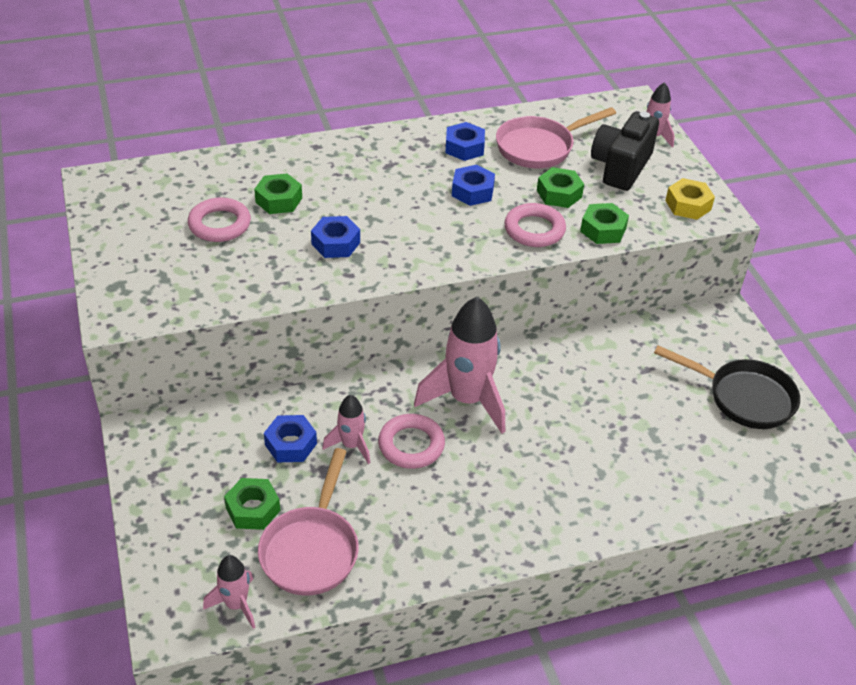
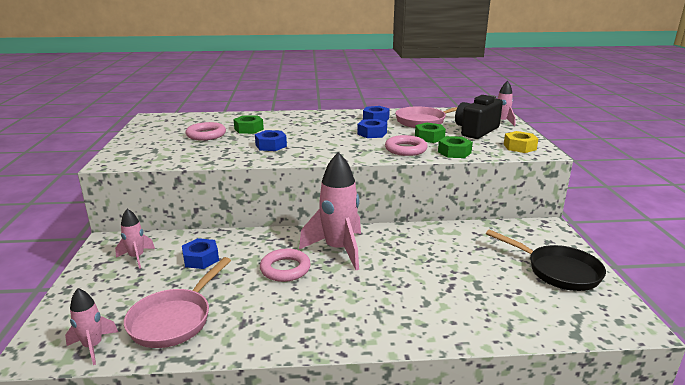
camera: 15 degrees right, 20 degrees down
(253, 509) = (149, 290): green nut -> none
(351, 445) = (242, 264): pink rocket -> pink rocket (137, 257)

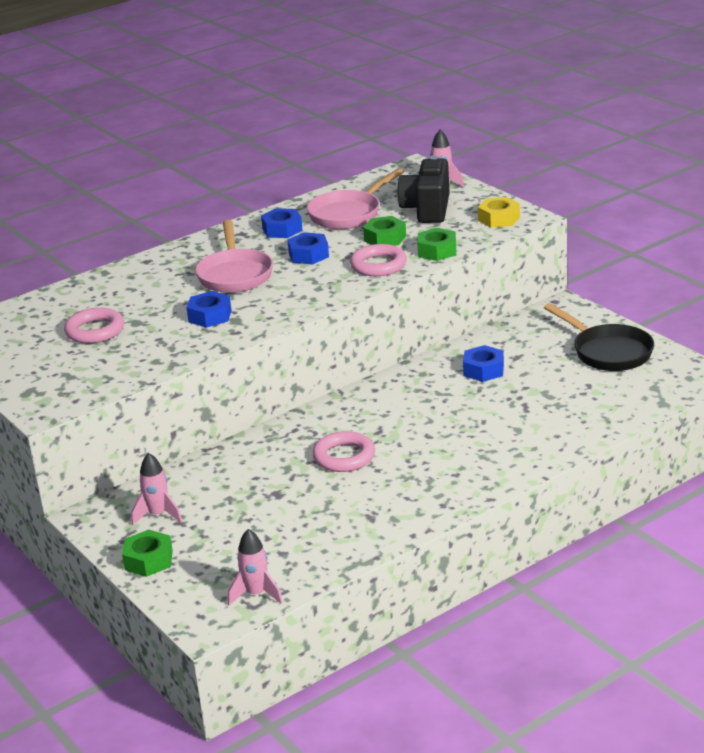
camera: 30 degrees left, 5 degrees up
(174, 319) = (300, 543): pink pan -> pink pan (235, 274)
(201, 259) = (236, 485): blue nut -> blue nut (483, 370)
(249, 129) = (138, 302): green nut -> green nut (148, 560)
(338, 250) = (374, 416): pink rocket -> none
(558, 271) = (608, 352): black pan -> black pan turned 45 degrees clockwise

